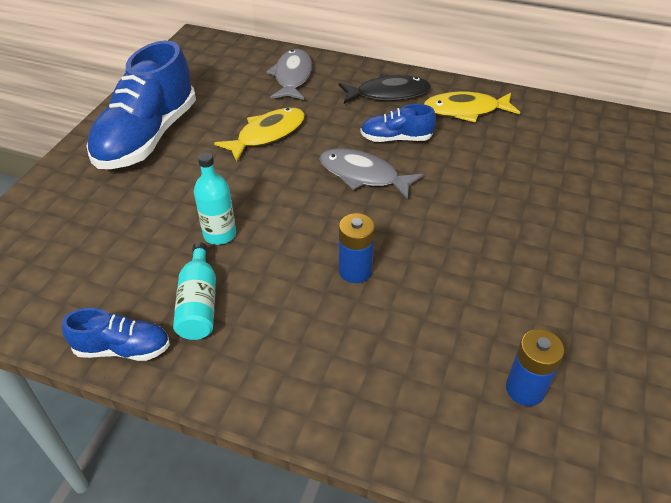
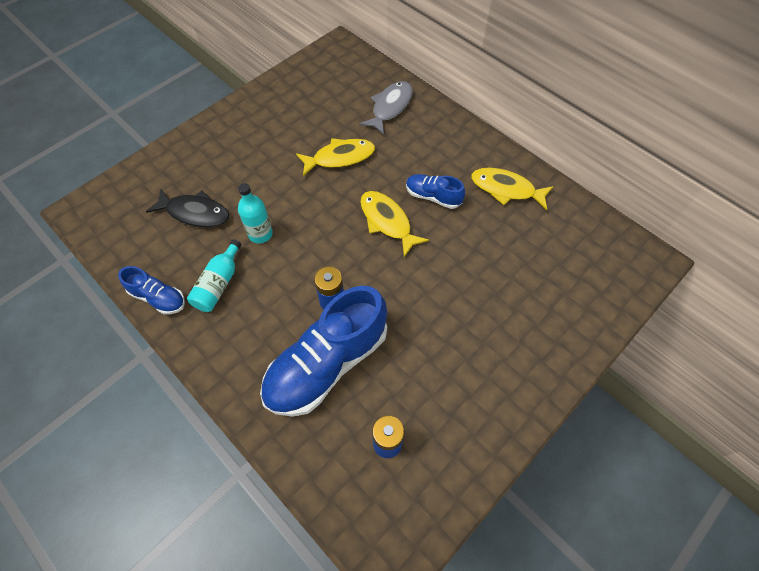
camera: 25 degrees right, 15 degrees up
(148, 137) = (257, 130): blue shoe -> blue shoe (327, 364)
(363, 175) = (387, 221): grey fish -> yellow fish
(388, 94) = (454, 150): black fish -> black fish (195, 213)

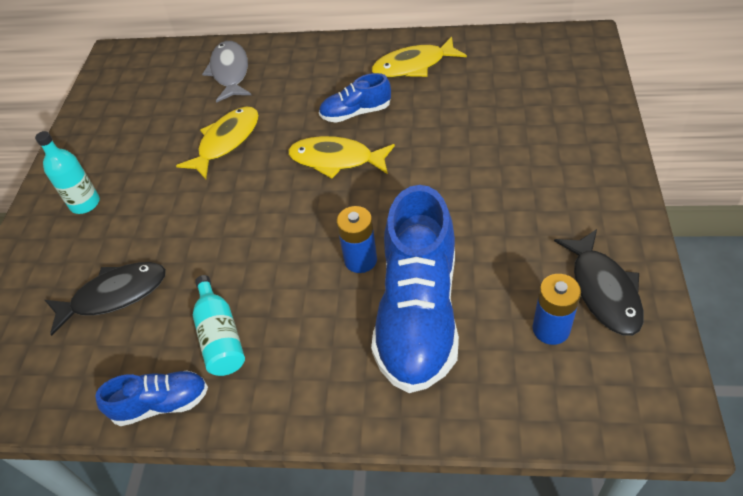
camera: 35 degrees left, 10 degrees down
(260, 234) = (215, 260): turquoise bottle -> turquoise bottle (85, 203)
(446, 449) = (603, 290): none -> black fish

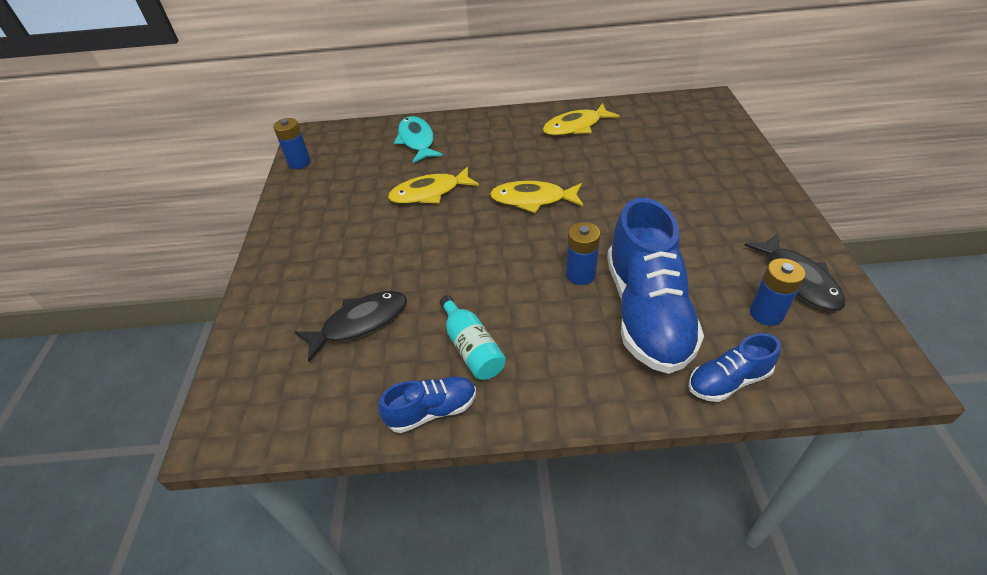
camera: 10 degrees left, 5 degrees down
(85, 203) = (311, 251): turquoise bottle -> none
(98, 91) = (299, 162): none -> blue battery
(226, 142) = (429, 193): yellow fish -> yellow fish turned 135 degrees counterclockwise
(230, 72) = (417, 141): grey fish -> turquoise fish
(356, 113) = (538, 164): blue shoe -> blue shoe (728, 381)

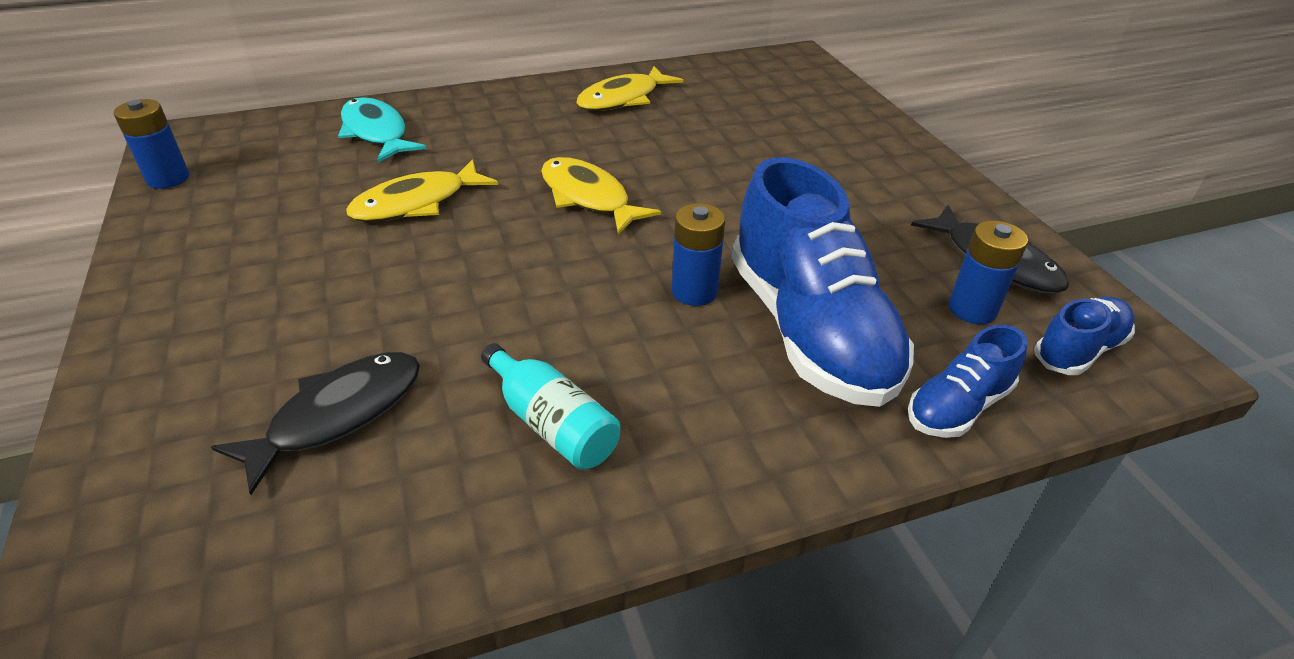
camera: 20 degrees left, 5 degrees down
(432, 411) = (509, 537): blue shoe -> blue shoe (1078, 350)
(533, 200) = (588, 197): yellow fish -> yellow fish turned 60 degrees clockwise

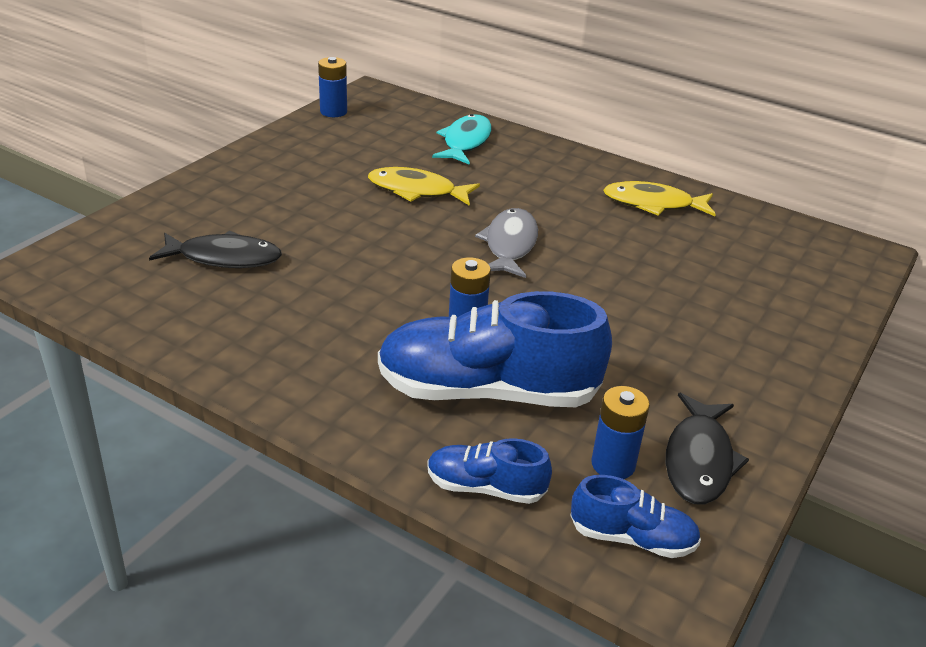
camera: 50 degrees right, 5 degrees down
(552, 423) = (289, 326): turquoise bottle -> none
(588, 197) = (510, 245): yellow fish -> grey fish
(809, 330) = (487, 391): blue shoe -> blue shoe turned 60 degrees clockwise

